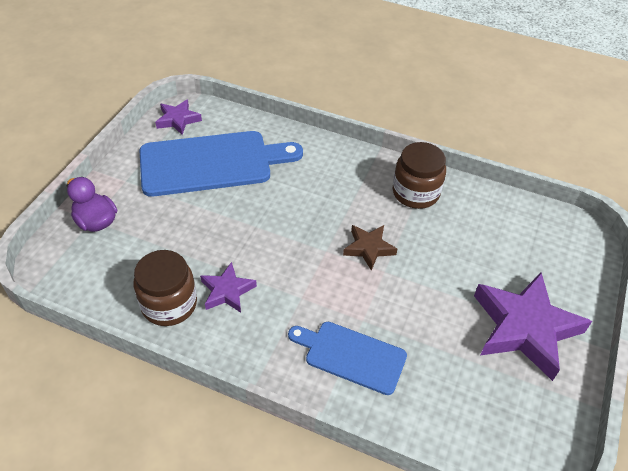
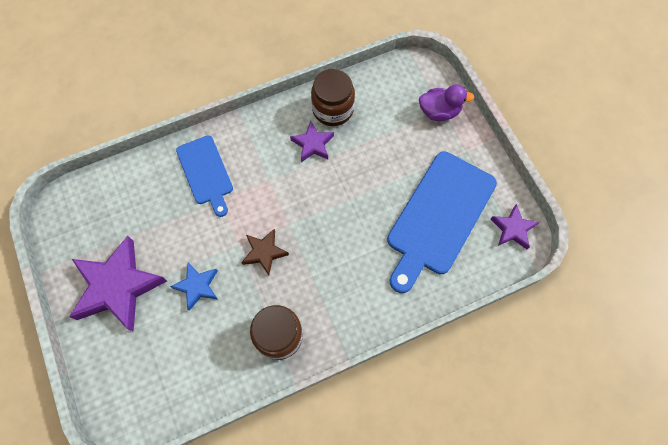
camera: 135 degrees right, 20 degrees up
(351, 356) = (206, 172): blue cutting board -> blue cutting board turned 90 degrees clockwise
(450, 271) = (197, 286): none -> blue star

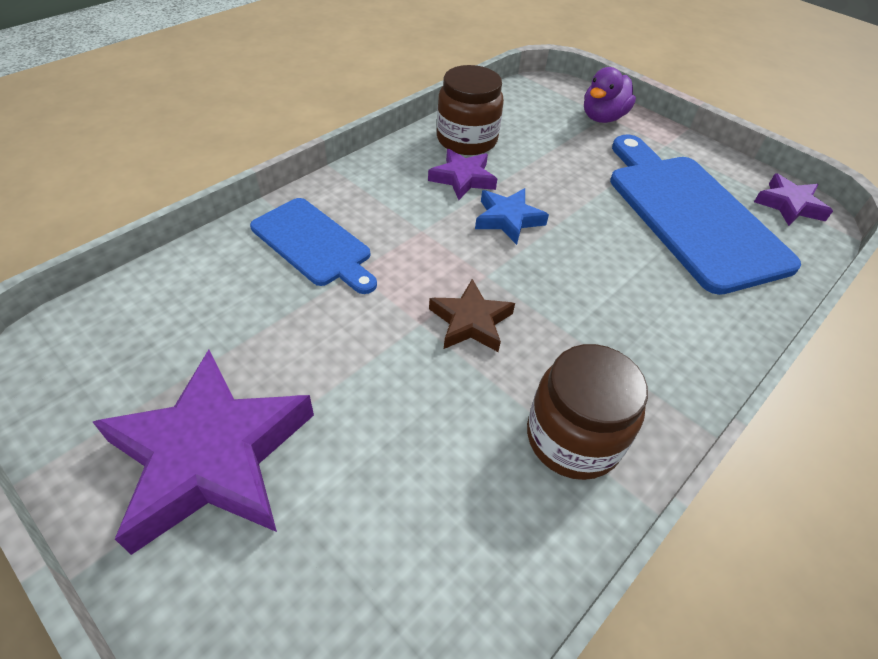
camera: 25 degrees left, 20 degrees down
(197, 286) = (377, 406): blue star -> blue star (508, 219)
(439, 111) = (602, 118): purple duck -> purple duck turned 150 degrees clockwise
(439, 217) = (690, 215): blue cutting board -> blue cutting board turned 150 degrees clockwise

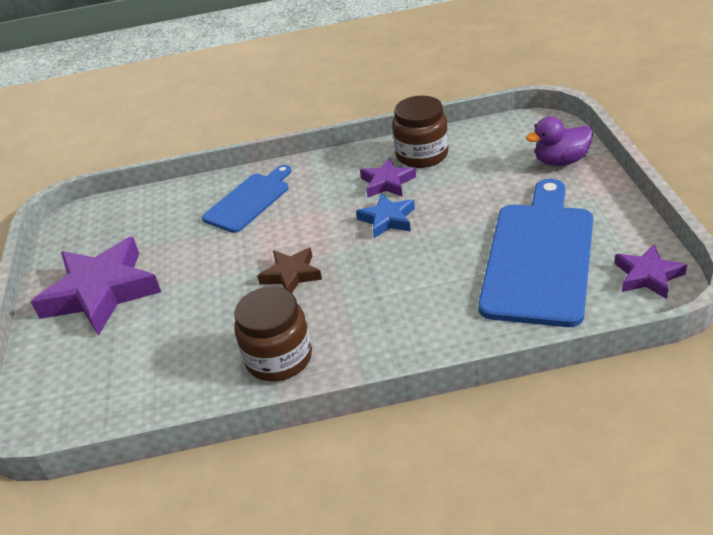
camera: 45 degrees right, 10 degrees down
(314, 244) = (249, 200): blue cutting board -> blue cutting board turned 135 degrees counterclockwise

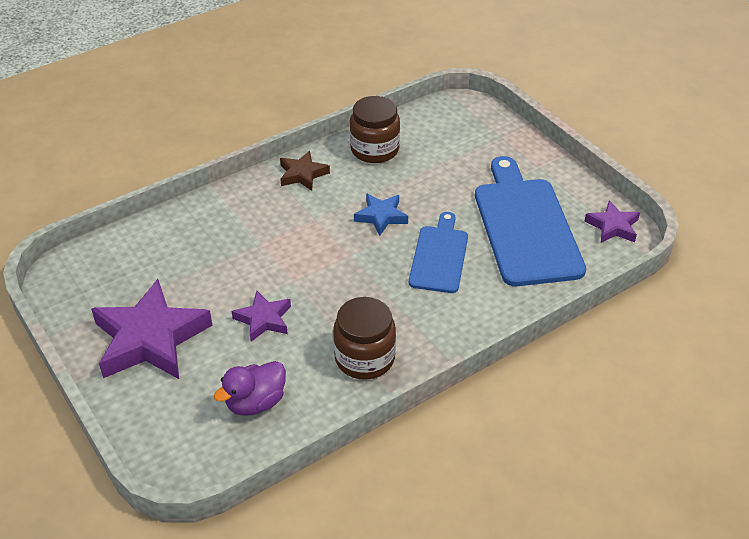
camera: 30 degrees left, 5 degrees up
(249, 200) = (237, 221): blue cutting board -> blue cutting board (439, 256)
(291, 275) = (327, 284): brown star -> brown star (302, 174)
(387, 183) = (359, 181): purple star -> purple star (264, 319)
(560, 161) = (497, 138): purple duck -> purple duck (255, 402)

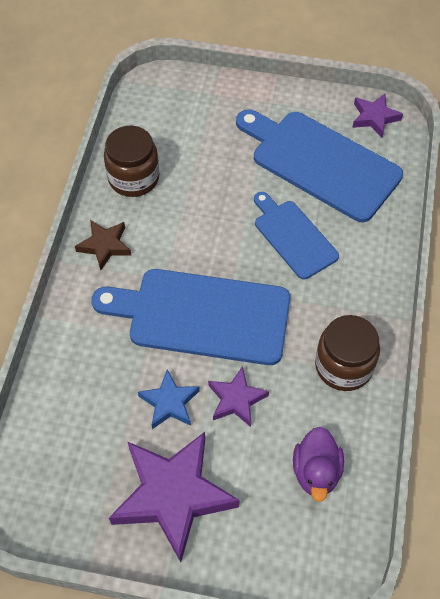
camera: 45 degrees left, 15 degrees up
(309, 256) = (202, 316): none -> blue cutting board
(381, 216) = (212, 236): blue star -> blue star (169, 402)

